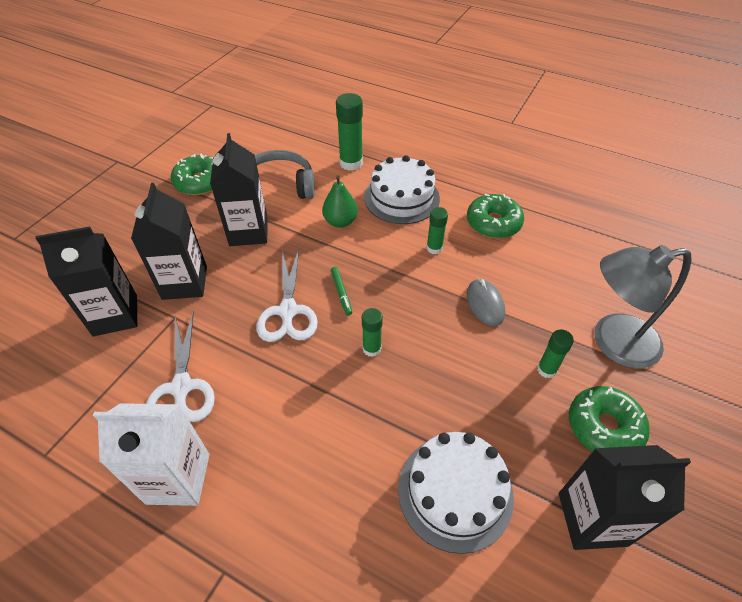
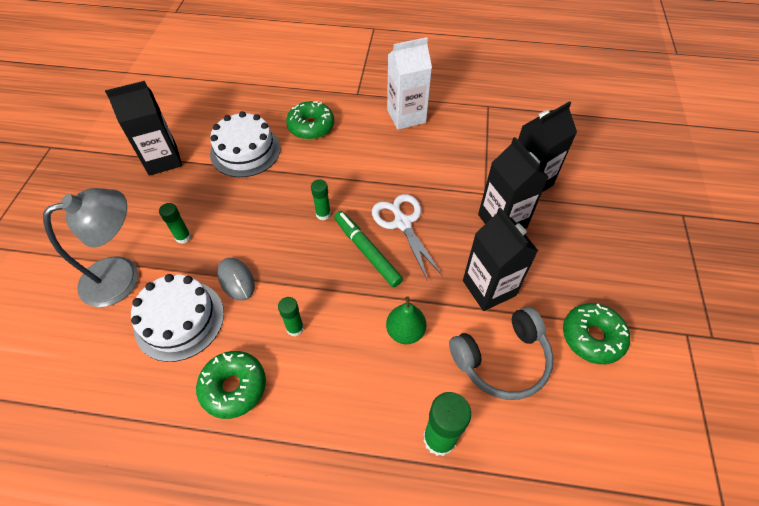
camera: 160 degrees right, 5 degrees up
(181, 387) = (441, 154): white scissors -> none
(341, 293) = (366, 251): green marker -> green marker, size x1.86
(401, 198) = (351, 393): white cake -> white cake (179, 320)
(603, 427) = (145, 209): green donut -> green donut (311, 126)

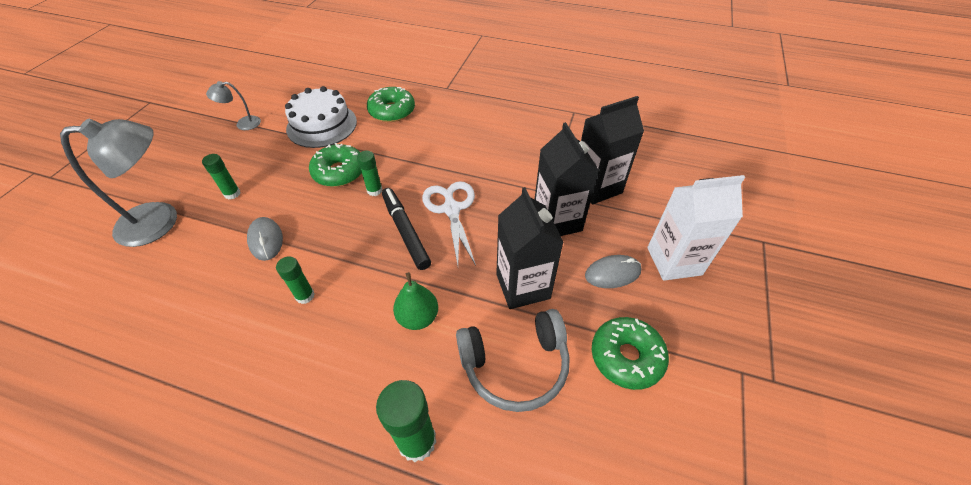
camera: 10 degrees right, 5 degrees down
(163, 160) = (243, 124): black carton -> grey lamp
(179, 320) = (195, 270): white cake -> none
(234, 387) = (220, 345): green donut -> green donut (339, 172)
(366, 251) = (405, 231): green marker -> black marker
(406, 116) = (488, 112): white carton -> white carton (674, 261)
(563, 264) = (612, 273): none -> grey mouse

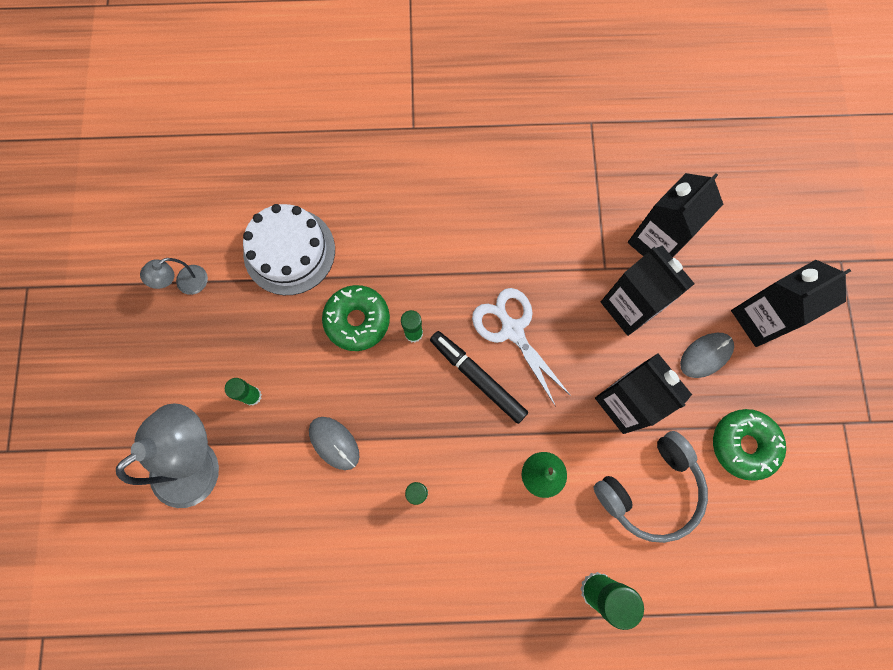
camera: 20 degrees left, 25 degrees up
(392, 111) = (364, 196): green donut -> none
(674, 261) = (760, 318): white carton -> black carton

